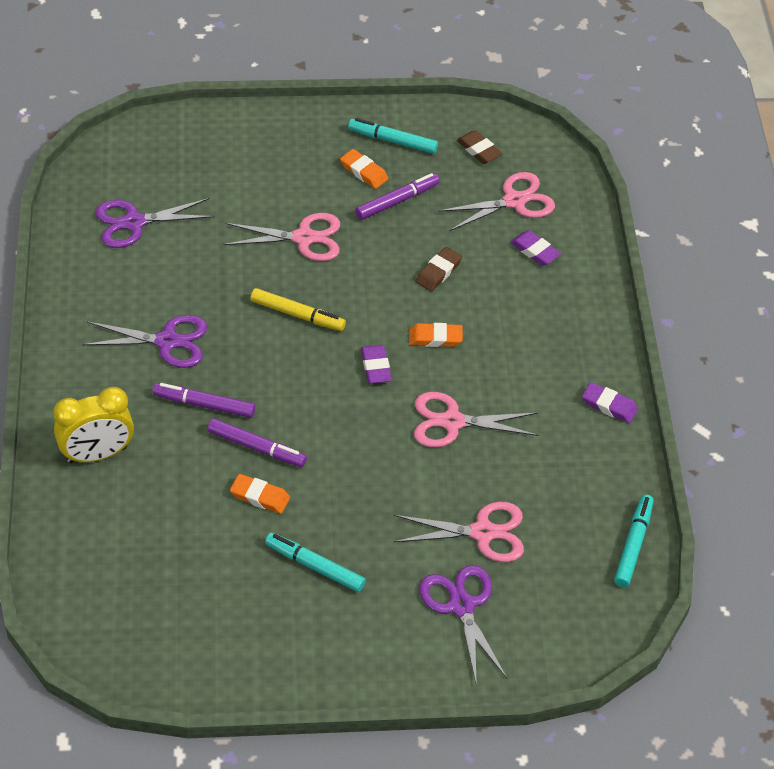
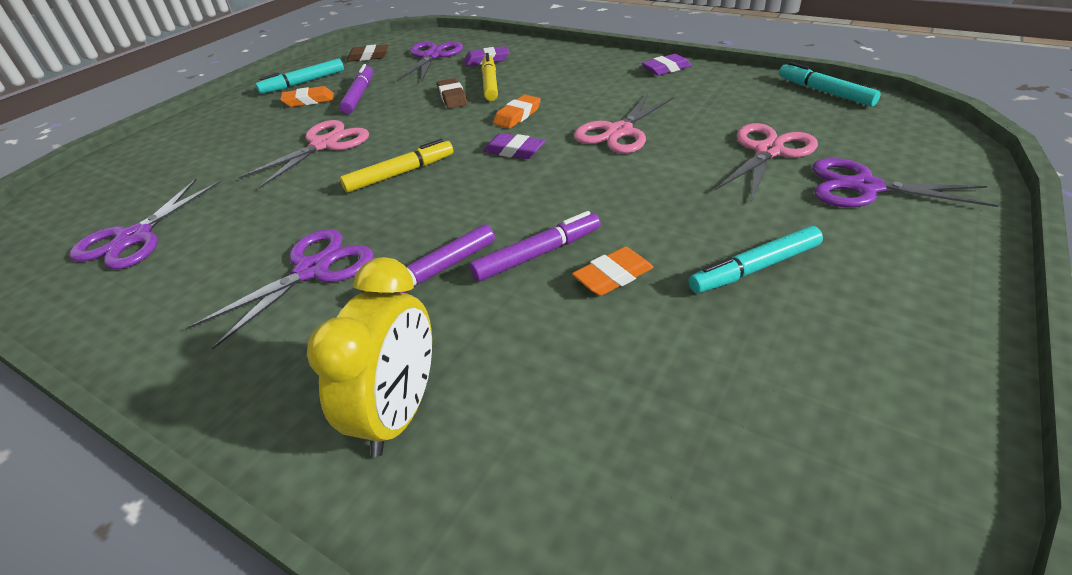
camera: 50 degrees left, 10 degrees down
(484, 283) = (490, 83): none -> yellow marker
(514, 201) = (432, 56): pink scissors -> purple scissors

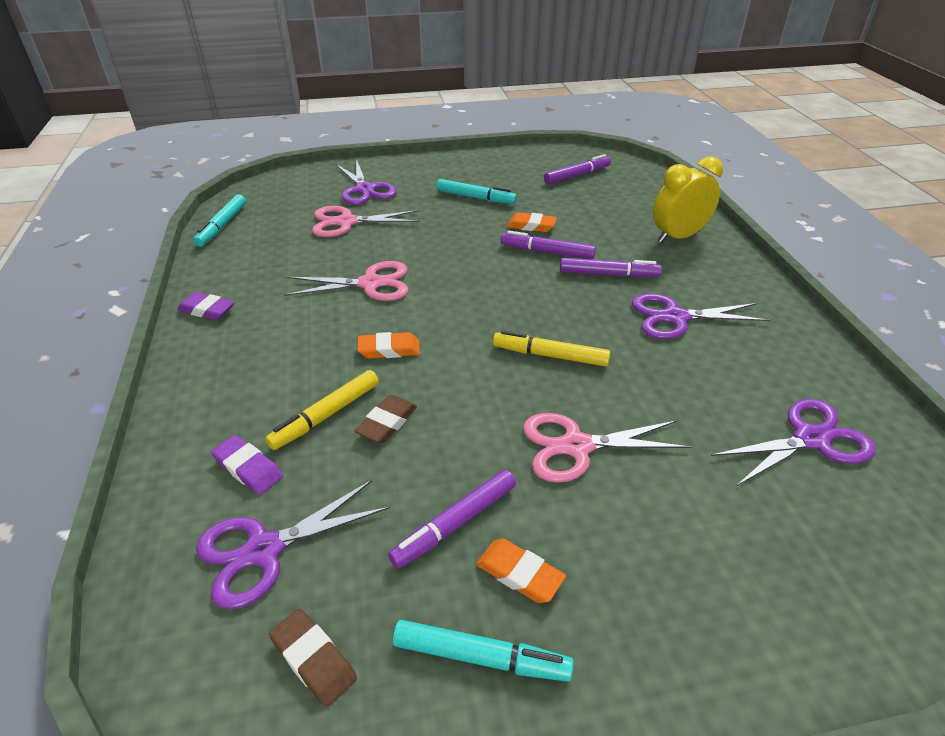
camera: 135 degrees left, 0 degrees up
(514, 151) = (451, 317): purple eraser -> none
(750, 455) = (577, 175): none -> purple marker

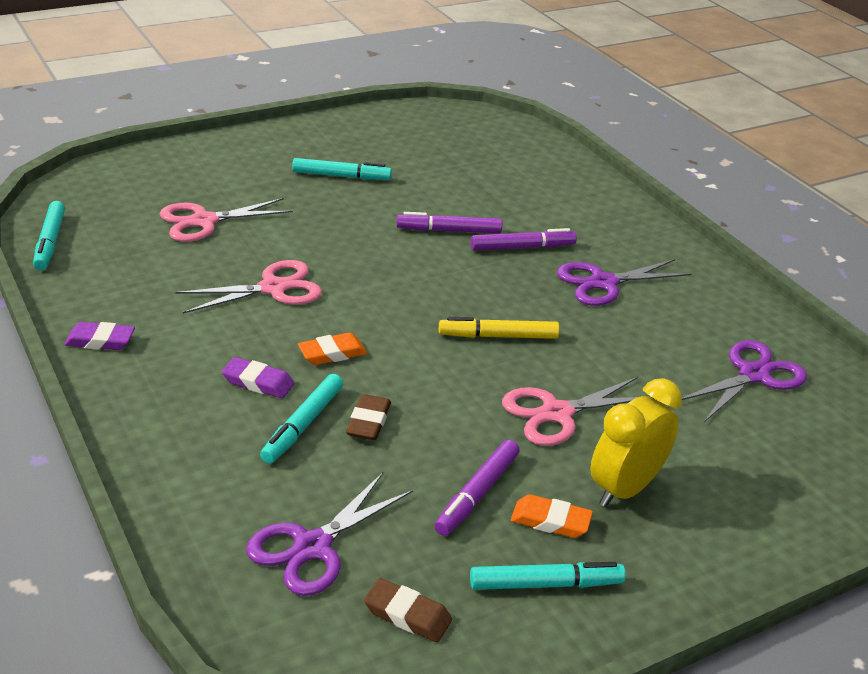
camera: 20 degrees left, 5 degrees down
(248, 468) = (252, 484): purple eraser -> purple eraser (258, 382)
(326, 415) = (303, 425): yellow marker -> turquoise marker
(365, 189) = (203, 179): purple scissors -> none
(531, 226) = (419, 203): orange eraser -> none
(577, 175) = (444, 138): purple marker -> none
(678, 237) = (577, 199): yellow clock -> yellow clock (625, 488)

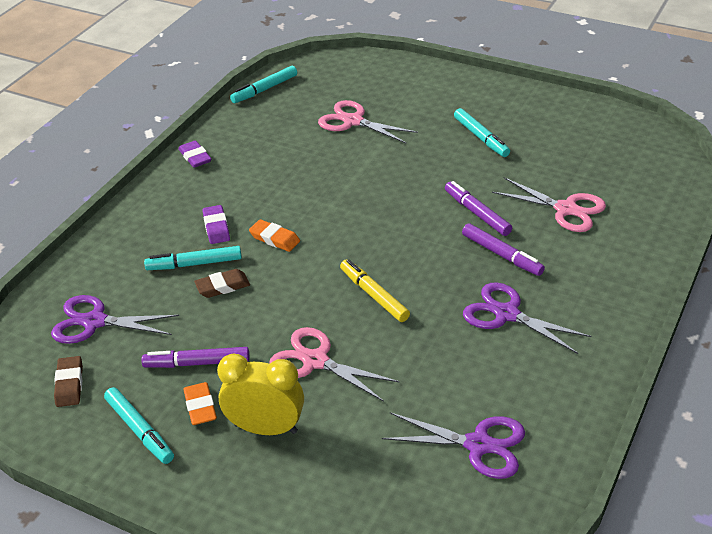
camera: 60 degrees right, 5 degrees up
(273, 288) = (315, 182): pink scissors -> pink scissors (565, 209)

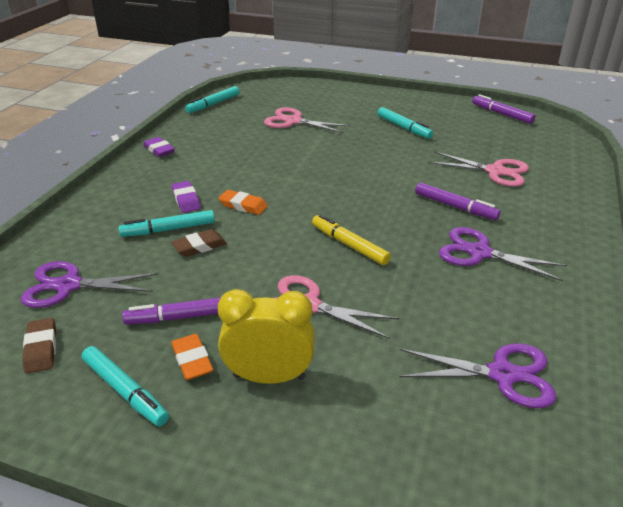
camera: 10 degrees left, 5 degrees down
(477, 213) = (421, 178): purple marker -> purple marker (502, 114)

